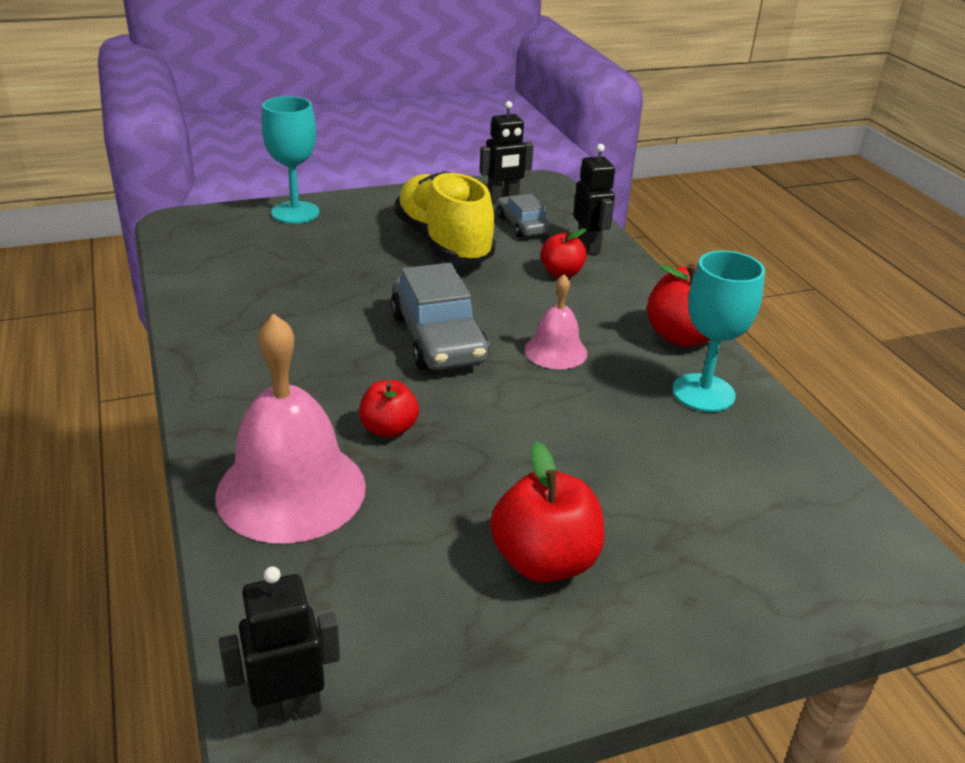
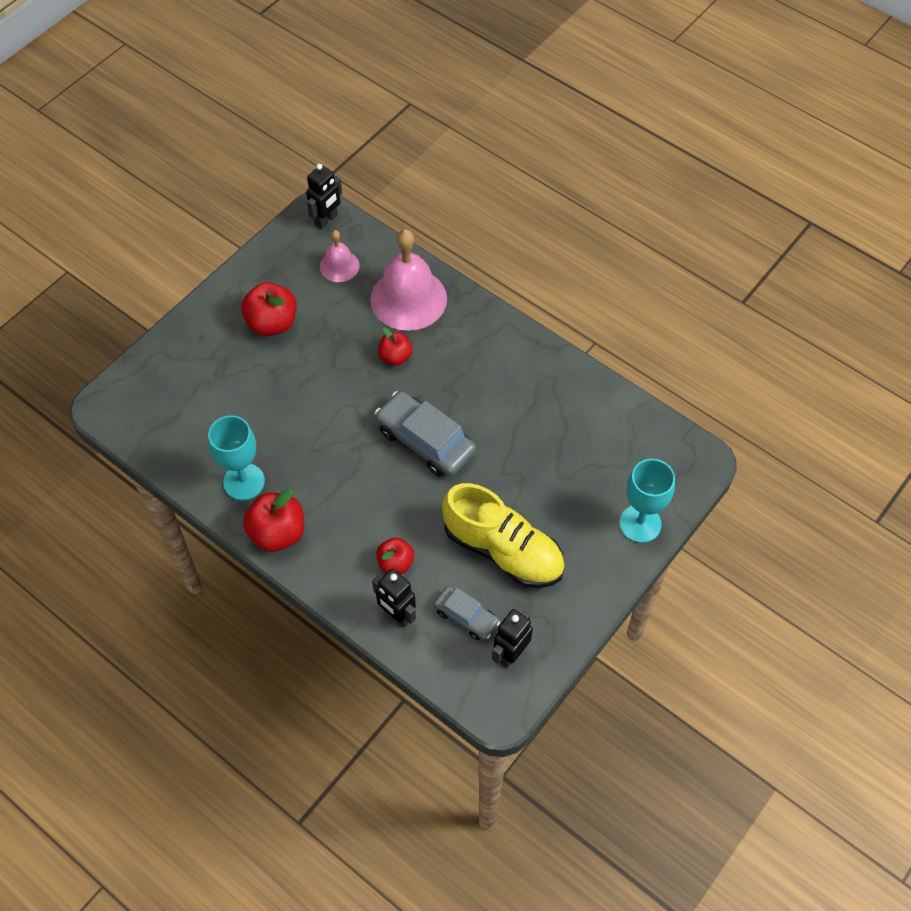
camera: 150 degrees right, 25 degrees up
(556, 351) = (349, 470): pink bell -> pink bell (339, 266)

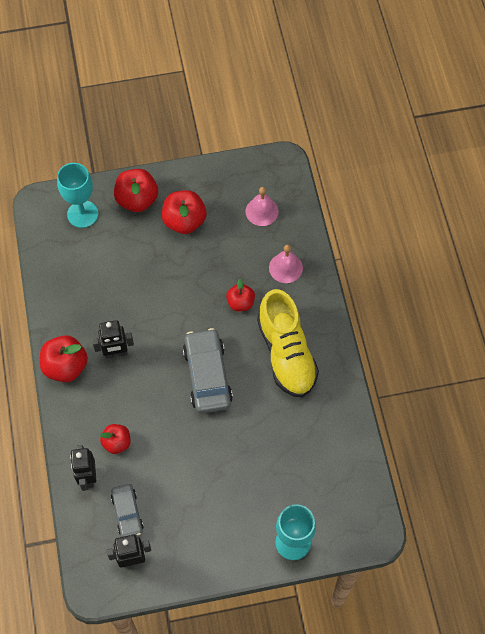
camera: 40 degrees right, 5 degrees up
(206, 335) = (137, 200): none -> red apple
(244, 482) = (75, 317): turquoise goblet -> turquoise goblet (82, 214)
(326, 220) = (283, 172): black robot -> black robot (116, 353)
(408, 299) = (285, 268): pink bell -> pink bell, size x0.53
(503, 550) = (189, 488): yellow shoe -> yellow shoe (286, 353)

